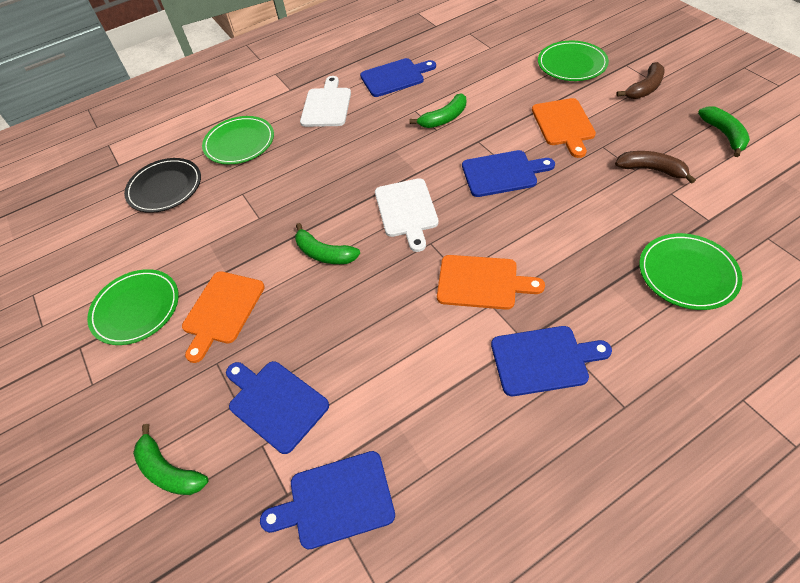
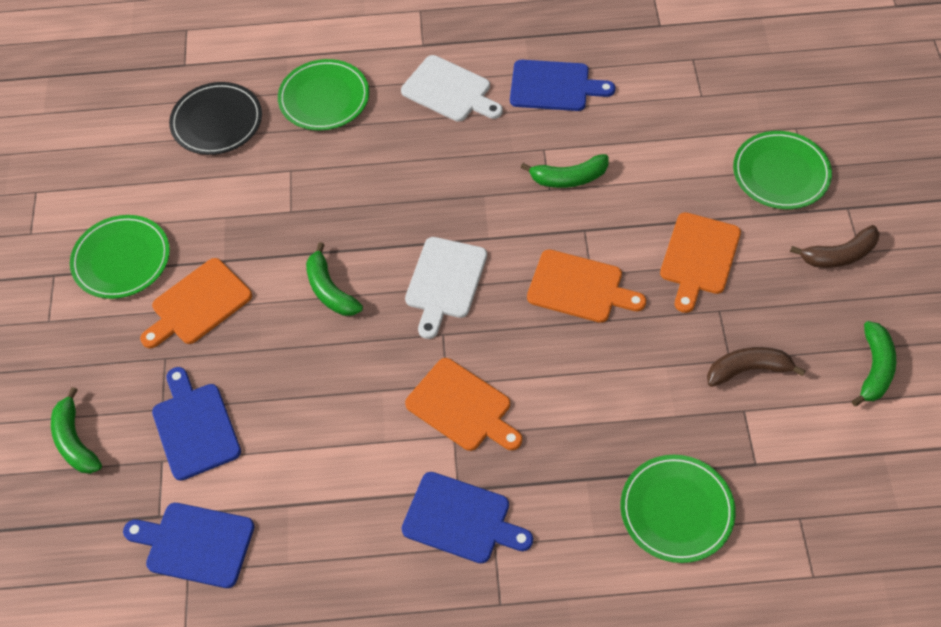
camera: 25 degrees right, 5 degrees up
(327, 105) = (449, 91): white cutting board -> white cutting board turned 90 degrees clockwise
(502, 173) = (579, 288): blue cutting board -> orange cutting board
(651, 170) = (748, 370): brown banana -> brown banana turned 60 degrees counterclockwise

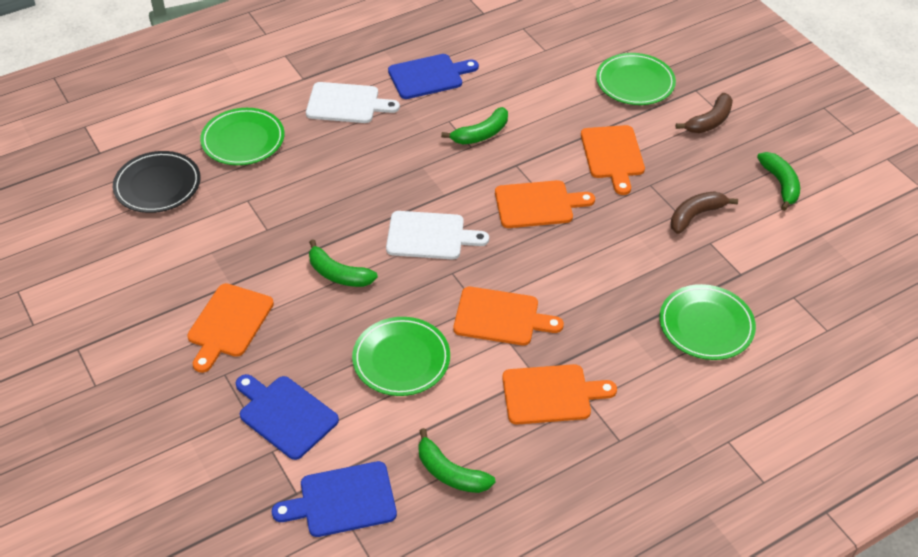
camera: 30 degrees left, 10 degrees down
(75, 441) = (181, 467): green banana -> green banana (450, 473)
(121, 259) = (135, 315): green plate -> green plate (401, 359)
(445, 282) = (430, 236): white cutting board -> white cutting board turned 75 degrees counterclockwise
(461, 519) = (551, 394): blue cutting board -> orange cutting board

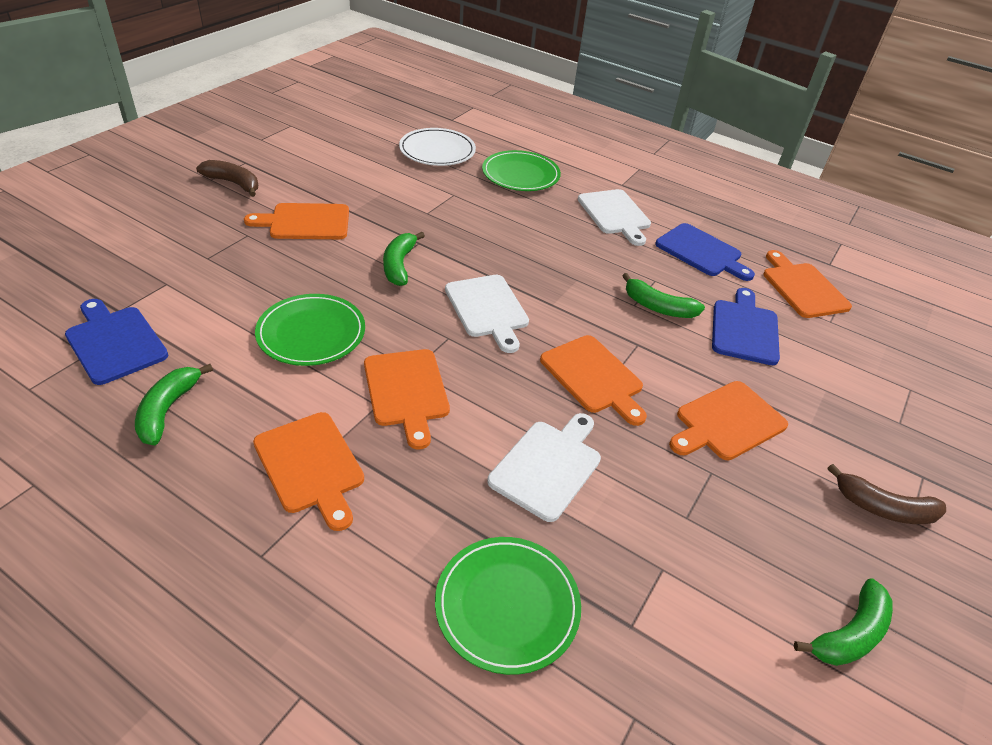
camera: 60 degrees right, 5 degrees down
(157, 185) = (437, 151): black plate -> white plate
(285, 415) = (212, 280): blue cutting board -> blue cutting board (744, 329)
(502, 43) = (803, 288): none -> orange cutting board
(609, 264) = (548, 466): none -> white cutting board
(635, 82) = (867, 411): green plate -> none
(695, 215) = (698, 537): brown banana -> brown banana (233, 183)

